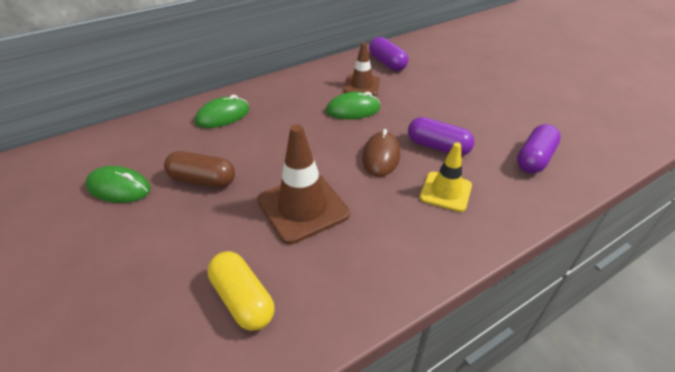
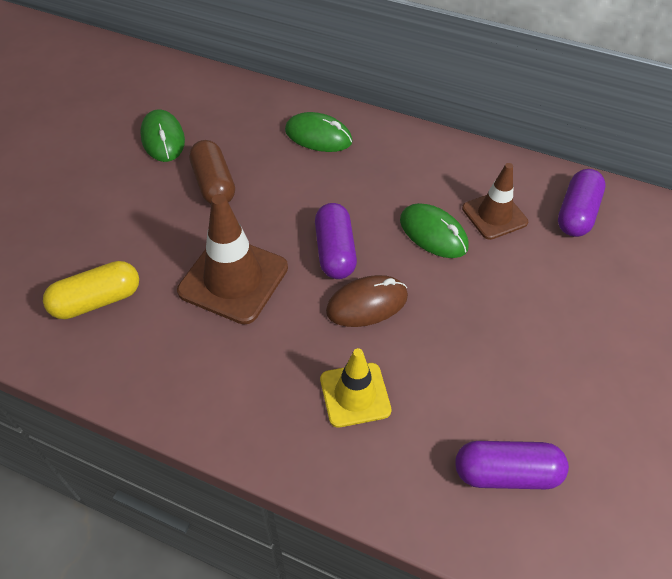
camera: 55 degrees right, 10 degrees up
(243, 299) = (97, 301): yellow capsule -> yellow capsule turned 45 degrees clockwise
(438, 147) = (435, 352): purple capsule -> purple capsule (335, 251)

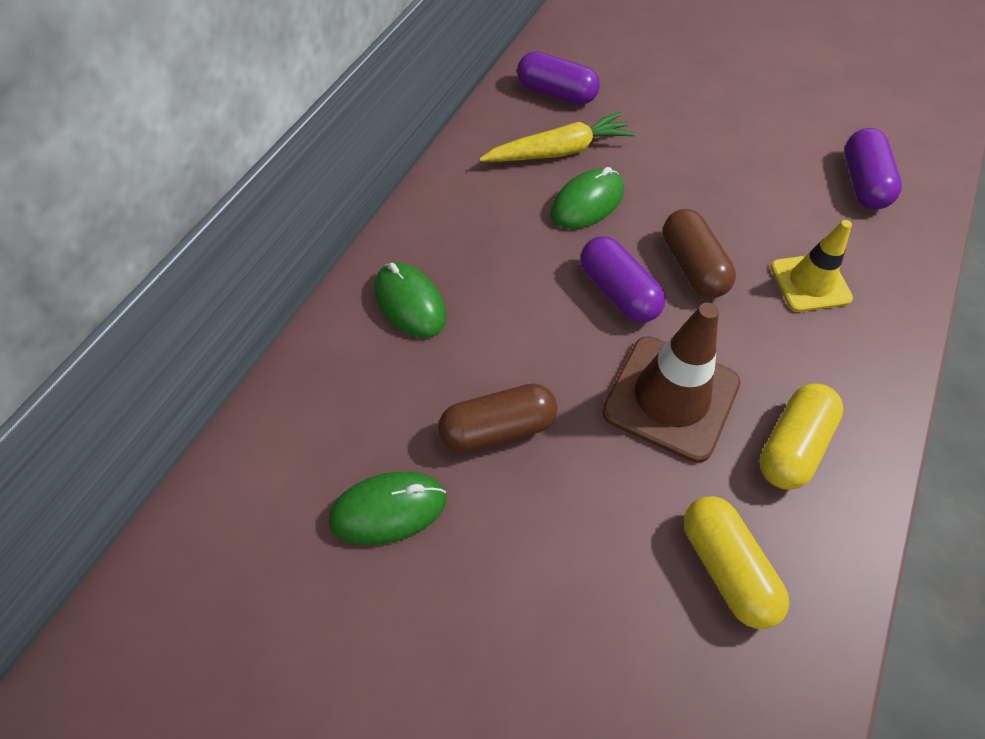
camera: 85 degrees left, 5 degrees up
(185, 354) = (792, 446): none -> yellow capsule
(318, 136) = (410, 303): green mouse -> green mouse turned 60 degrees counterclockwise
(335, 251) = (618, 292): purple capsule -> purple capsule turned 60 degrees clockwise
(367, 304) = (693, 266): brown mouse -> brown capsule
(494, 215) = (559, 152): brown traffic cone -> yellow carrot

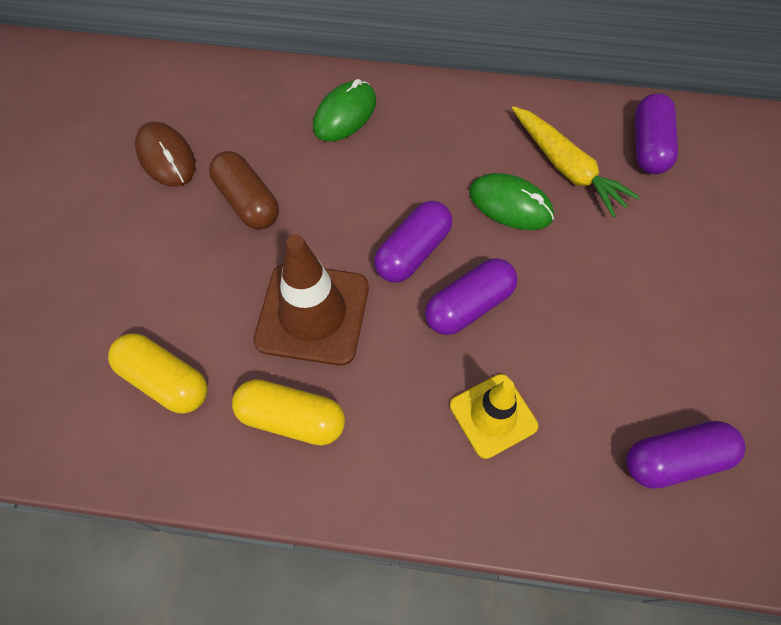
camera: 70 degrees right, 5 degrees up
(388, 509) = (166, 157): green mouse -> brown mouse
(693, 266) = (469, 306): brown capsule -> purple capsule
(726, 567) = (165, 380): yellow capsule -> yellow capsule turned 75 degrees clockwise

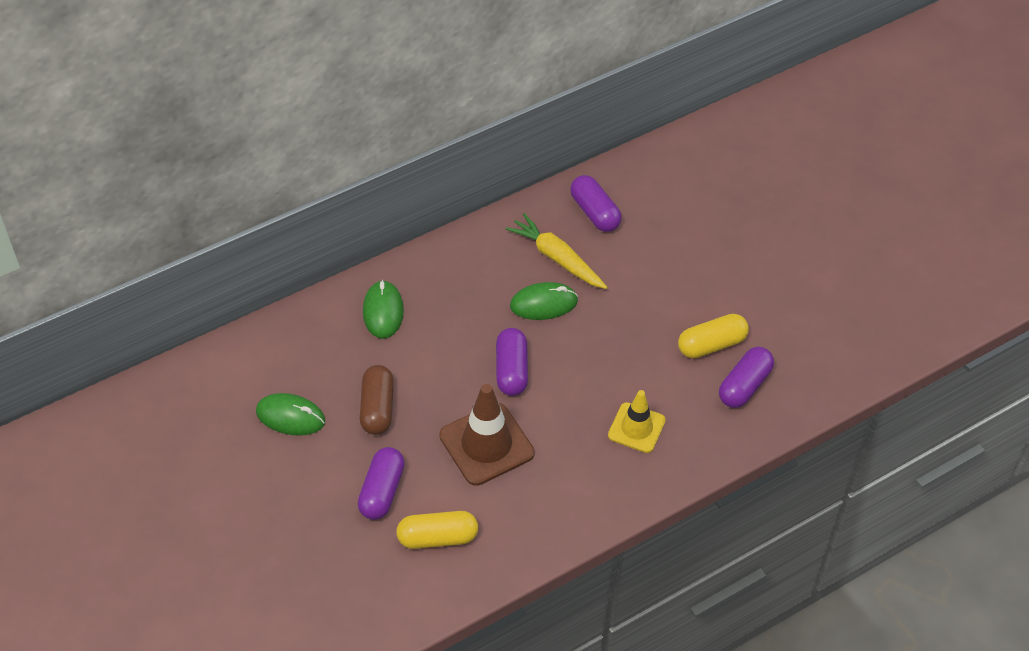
camera: 40 degrees left, 10 degrees down
(166, 157) = (290, 417): brown mouse -> green mouse
(247, 201) = (377, 408): brown capsule -> brown capsule turned 75 degrees clockwise
(291, 419) = (530, 505): yellow capsule -> yellow capsule (711, 345)
(469, 306) = (572, 379): purple capsule -> purple capsule (382, 491)
(566, 167) = (557, 258): yellow carrot -> yellow carrot turned 150 degrees counterclockwise

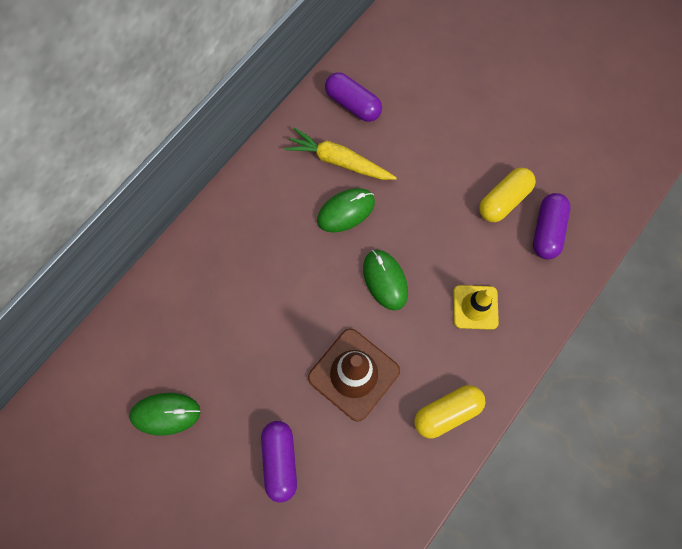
camera: 20 degrees left, 20 degrees up
(377, 408) = (242, 374): brown capsule -> none
(383, 311) = (207, 271): green mouse -> green mouse (385, 280)
(437, 538) = (349, 489): yellow capsule -> yellow capsule (447, 412)
(511, 370) = (345, 289): purple capsule -> none

